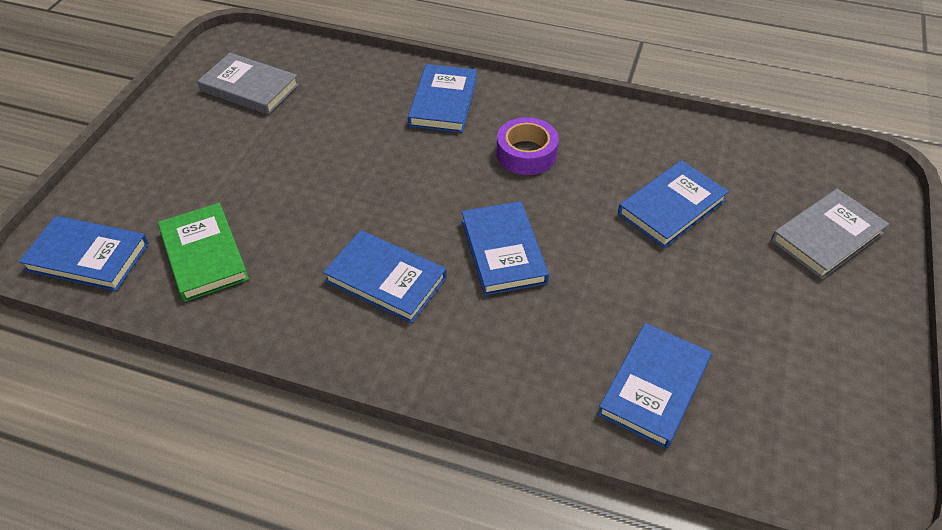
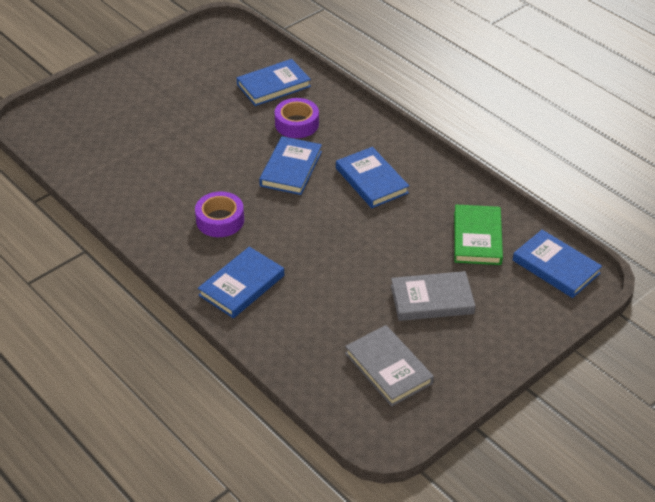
camera: 150 degrees left, 5 degrees down
(556, 328) = (297, 124): none -> purple tape
(671, 207) = (168, 152): blue book -> none
(827, 237) = (104, 106): grey book -> grey book (432, 299)

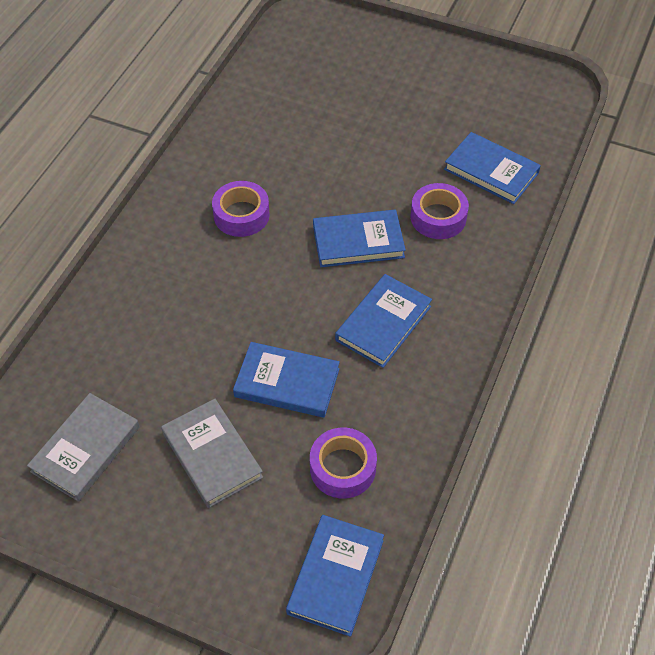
camera: 65 degrees right, 10 degrees up
(241, 285) = (153, 271): blue book -> blue book (287, 382)
(477, 238) = (342, 468): green book -> purple tape

